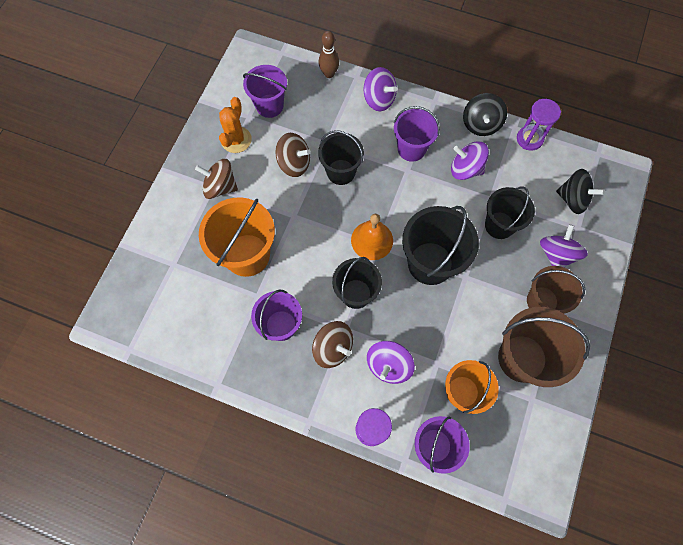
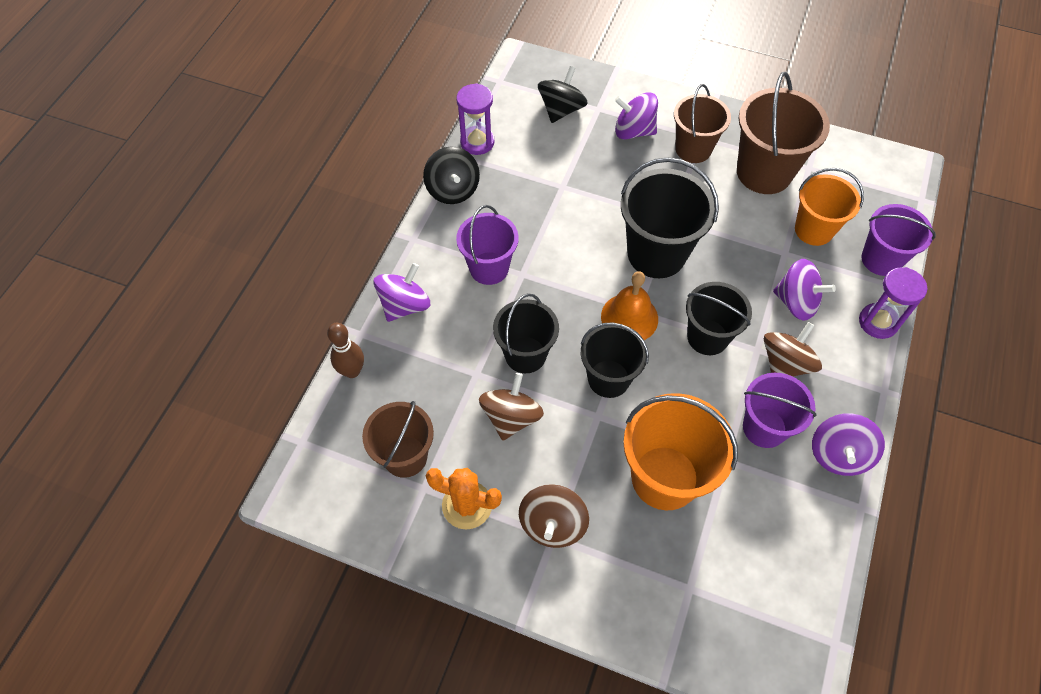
camera: 90 degrees left, 10 degrees down
(269, 106) = (405, 456): purple bucket -> brown bucket
(465, 169) = (520, 210): purple spinning top -> purple spinning top (838, 454)
(481, 124) = (453, 190): black spinning top -> black spinning top turned 60 degrees clockwise
(499, 225) = (599, 181): black bucket -> black bucket (608, 378)

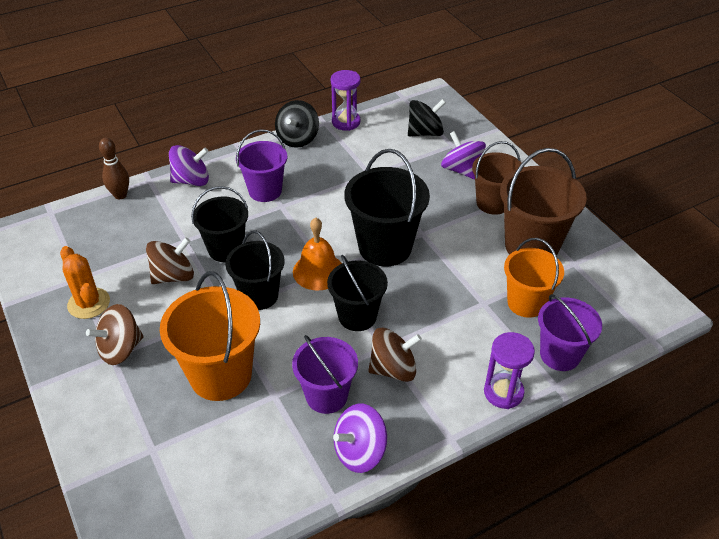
camera: 40 degrees right, 15 degrees down
(405, 456) = (90, 255): brown bucket -> none
(796, 302) = (452, 338): purple spinning top -> none

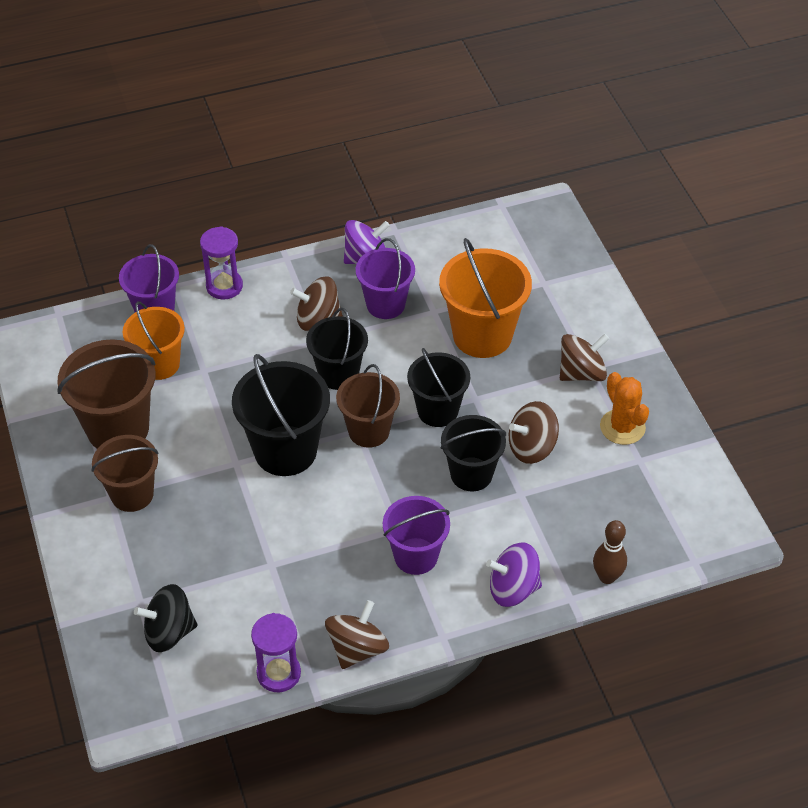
camera: 170 degrees left, 5 degrees up
(298, 138) = (357, 648): black spinning top -> brown spinning top
(318, 271) = (369, 431): orange bell -> brown bucket
(461, 170) = (147, 553): purple spinning top -> none

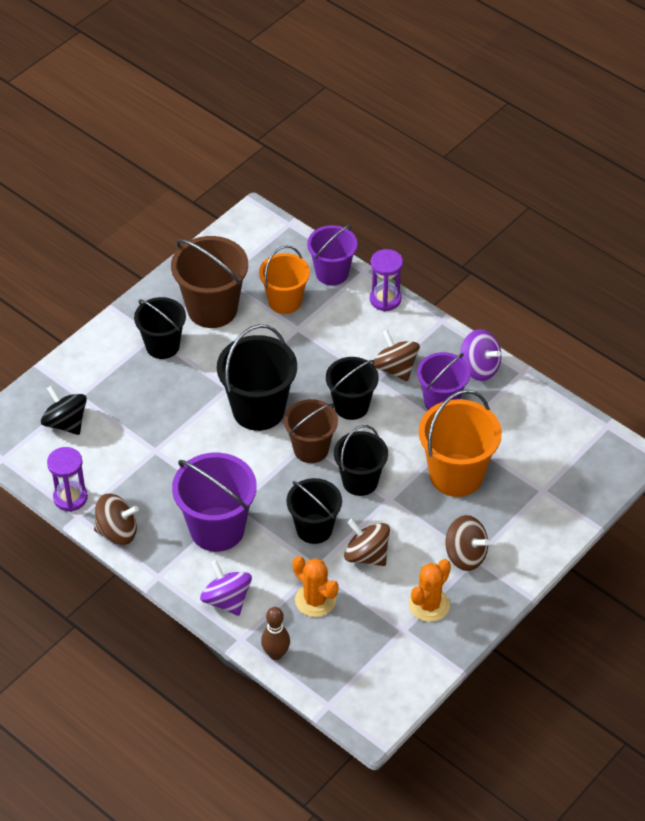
camera: 60 degrees right, 0 degrees up
(132, 494) = (162, 346): brown bucket -> black bucket
(416, 556) = (217, 529): purple bucket -> purple bucket, size x1.51
(560, 514) = (315, 600): none -> orange cactus

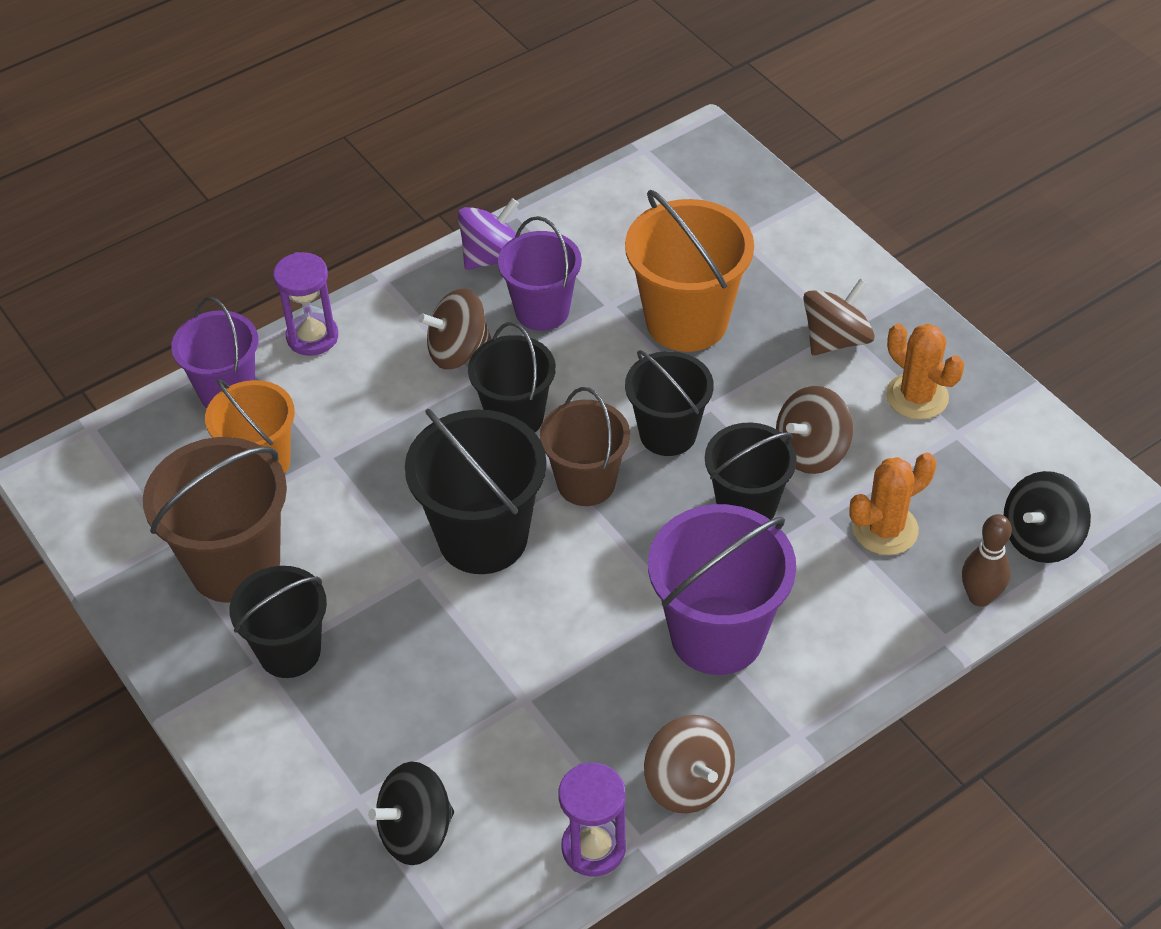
camera: 75 degrees left, 0 degrees up
(117, 531) = (688, 783): brown spinning top -> brown spinning top turned 135 degrees clockwise
(226, 600) = (864, 645): purple spinning top -> none
(330, 682) = (1040, 538): none -> black spinning top

